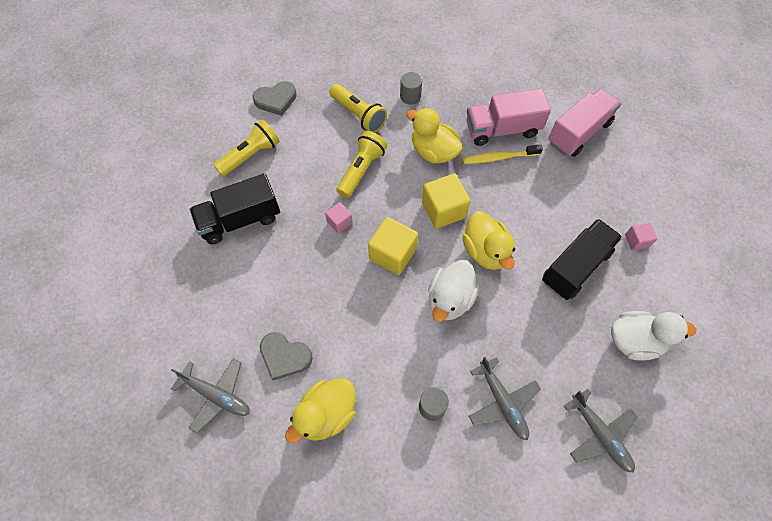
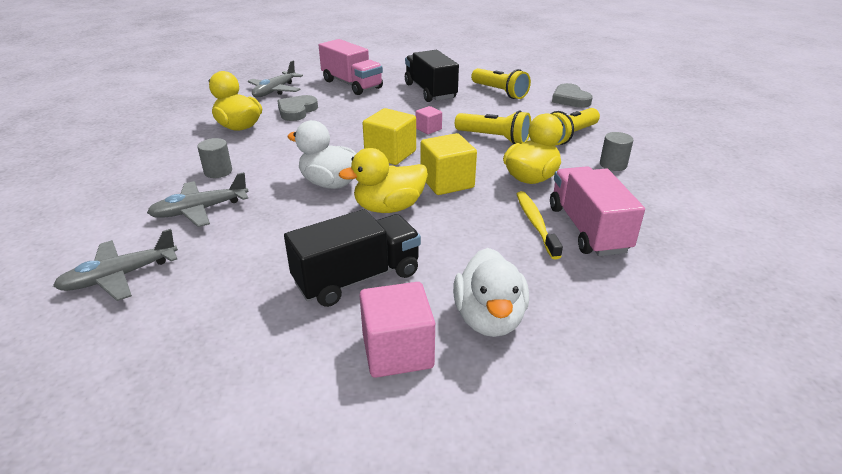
camera: 90 degrees right, 30 degrees down
(575, 267) = (357, 278): black truck -> black truck turned 75 degrees counterclockwise
(579, 133) = (613, 305): pink truck -> pink truck (352, 84)
(635, 341) = (226, 325): white duck -> white duck (489, 319)
(636, 241) = (397, 351): pink cube -> pink cube, size x1.84

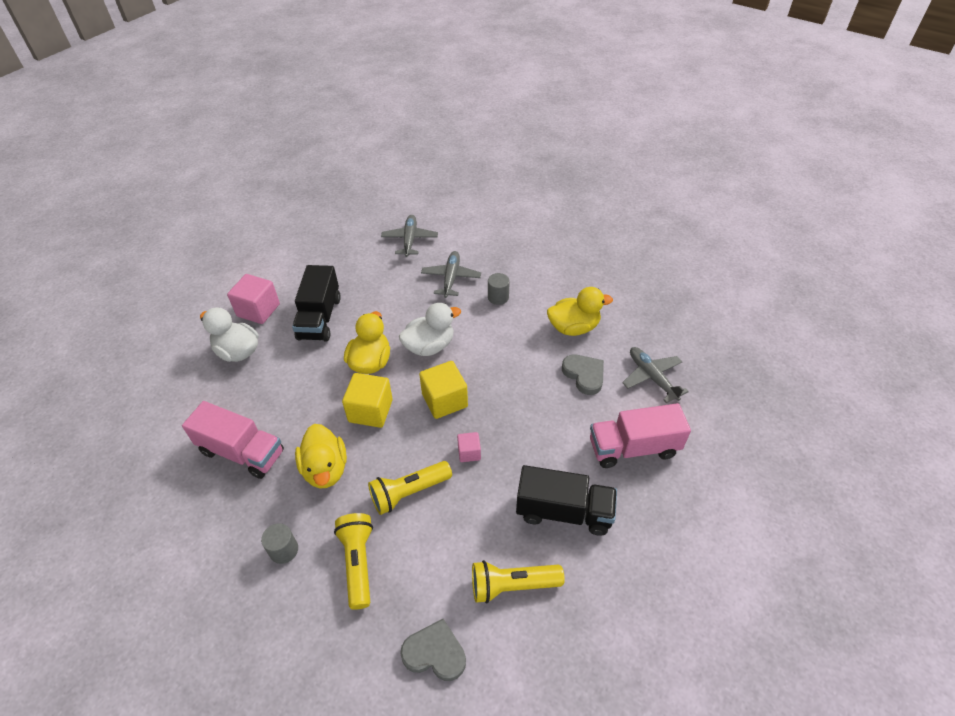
camera: 125 degrees right, 15 degrees up
(536, 224) = (276, 427): yellow toothbrush -> none

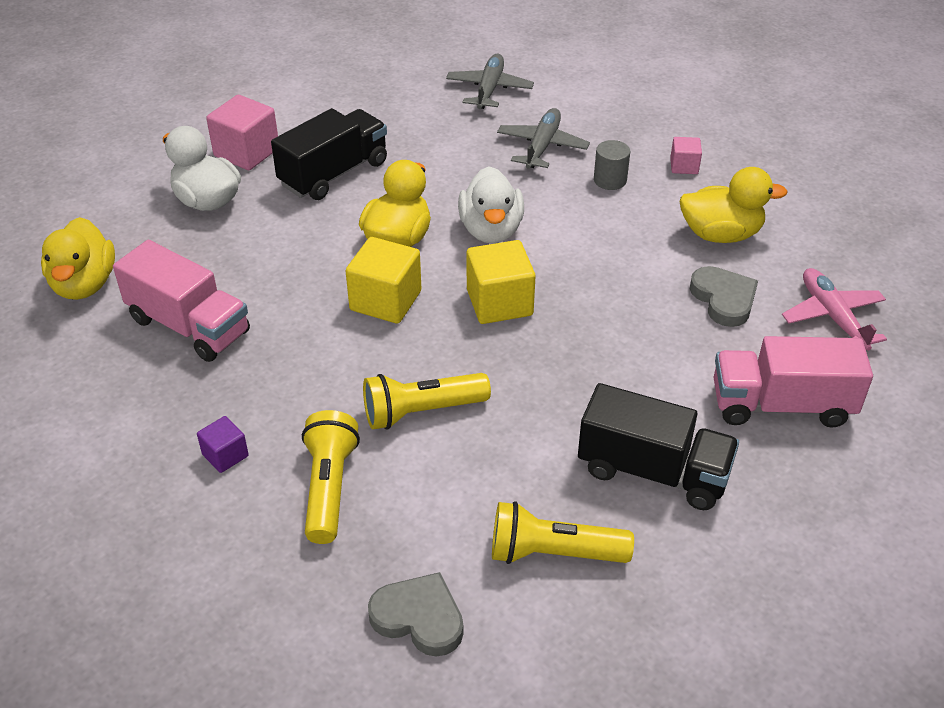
camera: 10 degrees right, 5 degrees down
(284, 550) = (225, 455): grey cylinder -> purple cube
(319, 318) = (334, 173): black truck -> black truck turned 150 degrees counterclockwise
(325, 469) = (305, 364): yellow duck -> yellow duck (84, 284)
(429, 346) = (491, 230): white duck -> white duck turned 105 degrees clockwise
(469, 452) = (523, 374): pink cube -> pink cube (684, 166)
(652, 377) = (832, 316): grey plane -> pink plane

